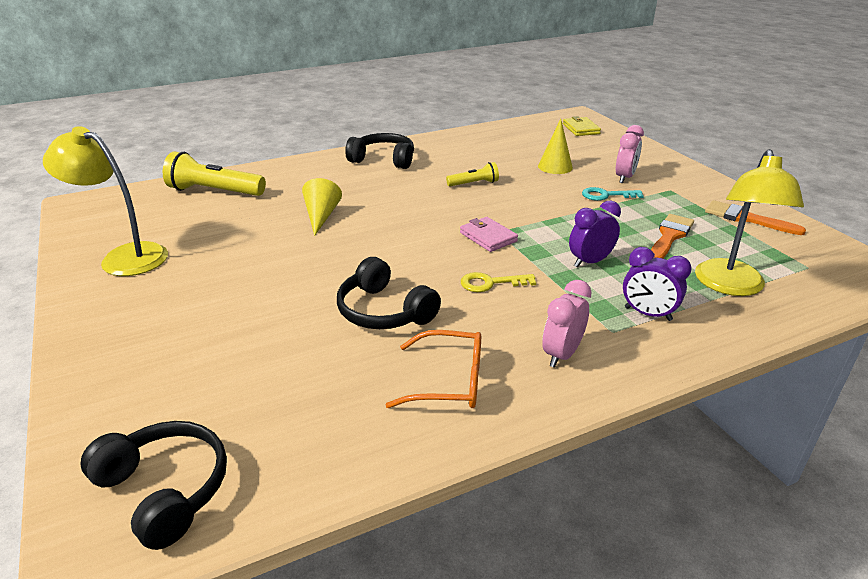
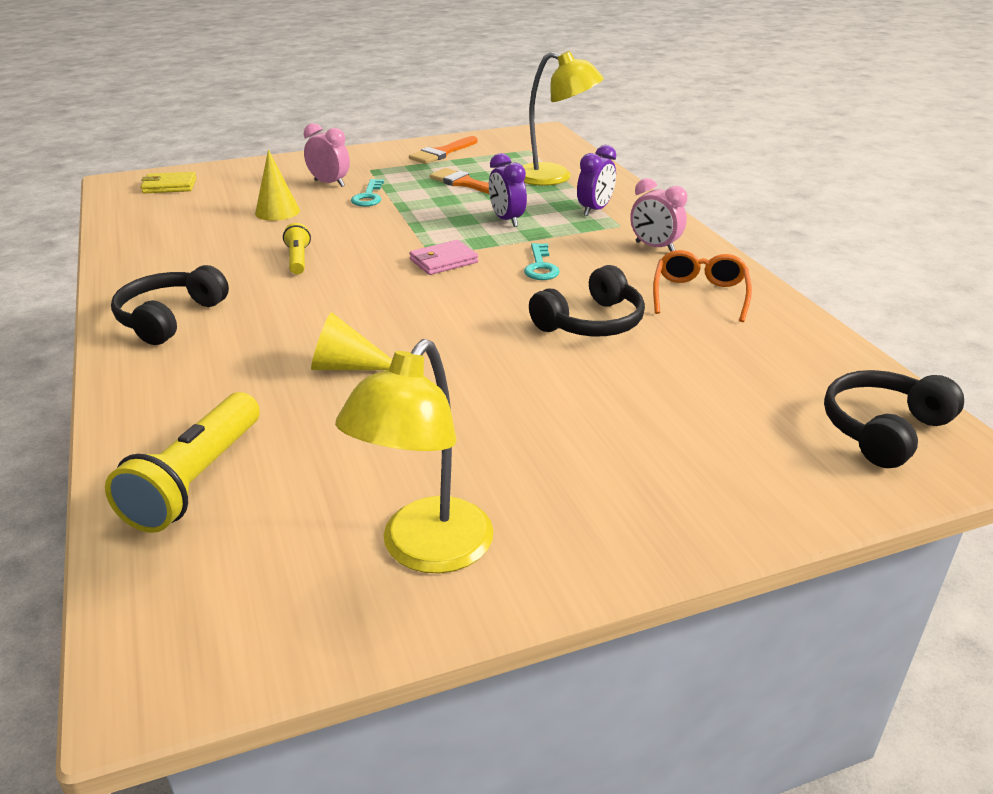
camera: 85 degrees left, 0 degrees up
(490, 283) = (540, 267): yellow key -> turquoise key

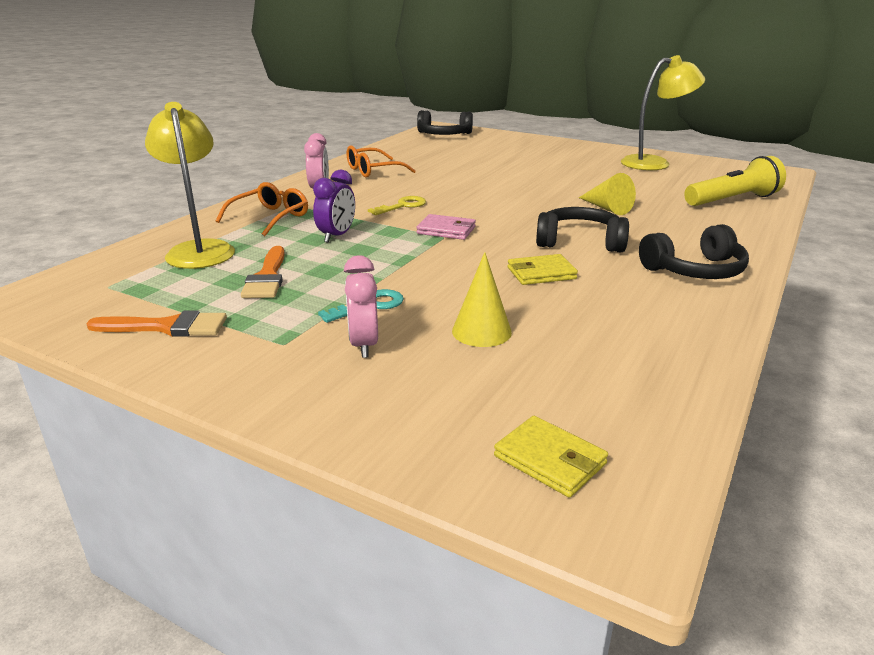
camera: 130 degrees left, 5 degrees down
(298, 259) = (541, 273): yellow flashlight -> yellow wallet
(540, 267) = (402, 206): turquoise key -> yellow key
(591, 322) = (450, 181): black headphones -> black headphones (580, 242)
(595, 210) = (270, 218): purple clock -> orange glasses

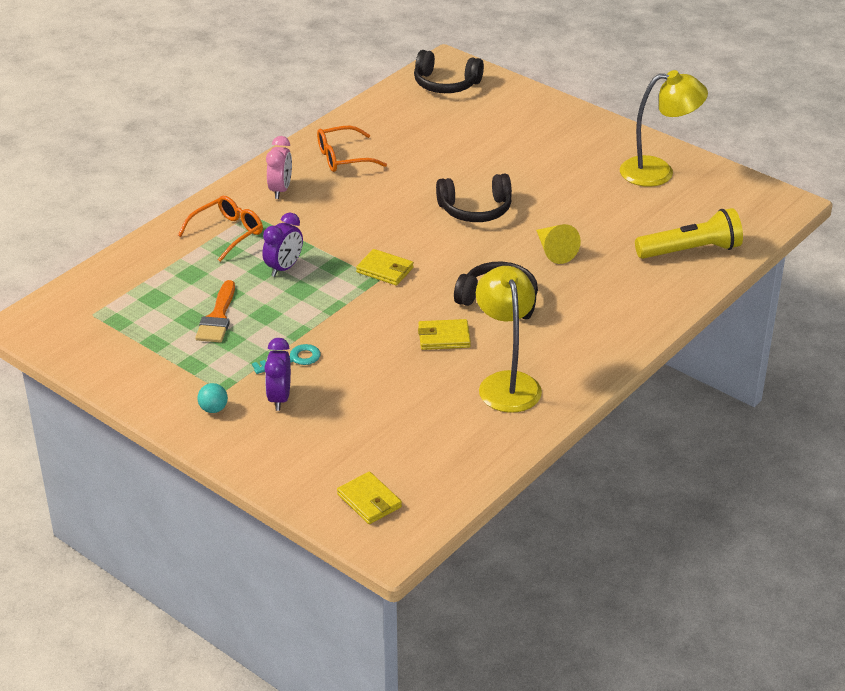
camera: 10 degrees right, 10 degrees up
(167, 327) = (141, 364): orange brush -> none
(199, 250) = (163, 275): yellow lamp -> yellow lamp (507, 383)
(272, 365) = (213, 409): none -> turquoise ball
(364, 345) = (279, 398): pink clock -> purple clock
(402, 206) = (356, 226): yellow key -> none
(446, 230) = (385, 270): pink wallet -> yellow wallet
(481, 331) = (369, 395): yellow cone -> none
(695, 270) = (577, 348): black headphones -> black headphones (475, 209)

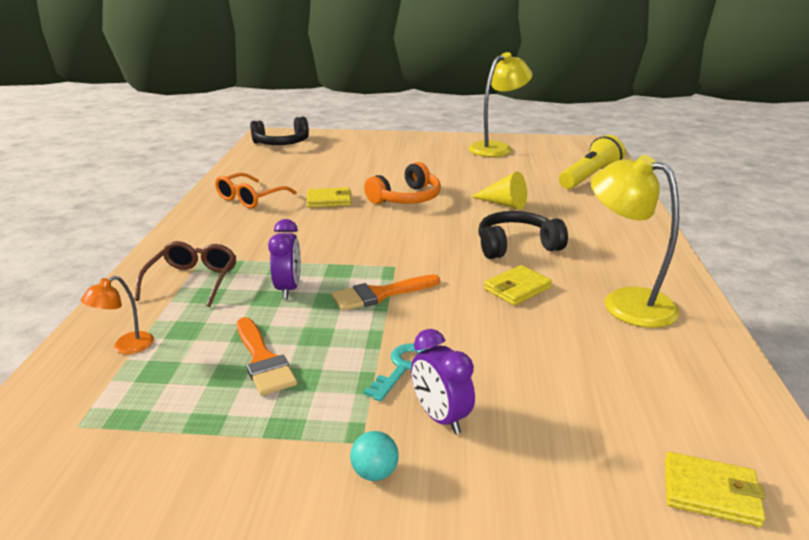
camera: 35 degrees left, 10 degrees down
(149, 272) = (126, 347): none -> orange lamp
(227, 233) = (193, 281): orange glasses -> brown glasses
(280, 190) = (214, 233): pink clock -> none
(340, 300) = (380, 294): none -> orange brush
(385, 270) = (390, 258): yellow wallet -> yellow wallet (329, 200)
(475, 209) = (406, 198): black headphones -> orange headphones

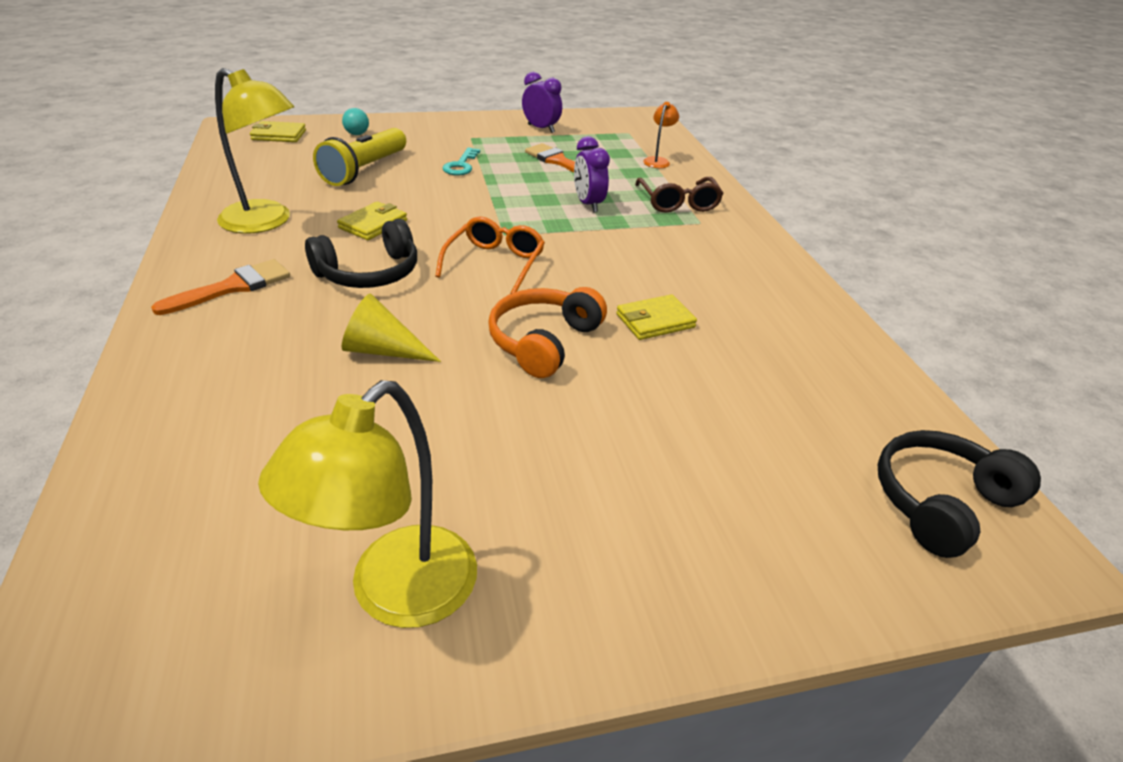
camera: 160 degrees right, 10 degrees up
(250, 198) = (766, 310): orange glasses -> orange glasses (495, 263)
(375, 473) = (457, 129): turquoise ball -> turquoise ball (357, 134)
(380, 294) = (503, 207): orange brush -> orange brush (233, 287)
(440, 417) = (428, 148): purple clock -> purple clock (541, 129)
(589, 177) = (184, 468): yellow flashlight -> yellow flashlight (364, 170)

